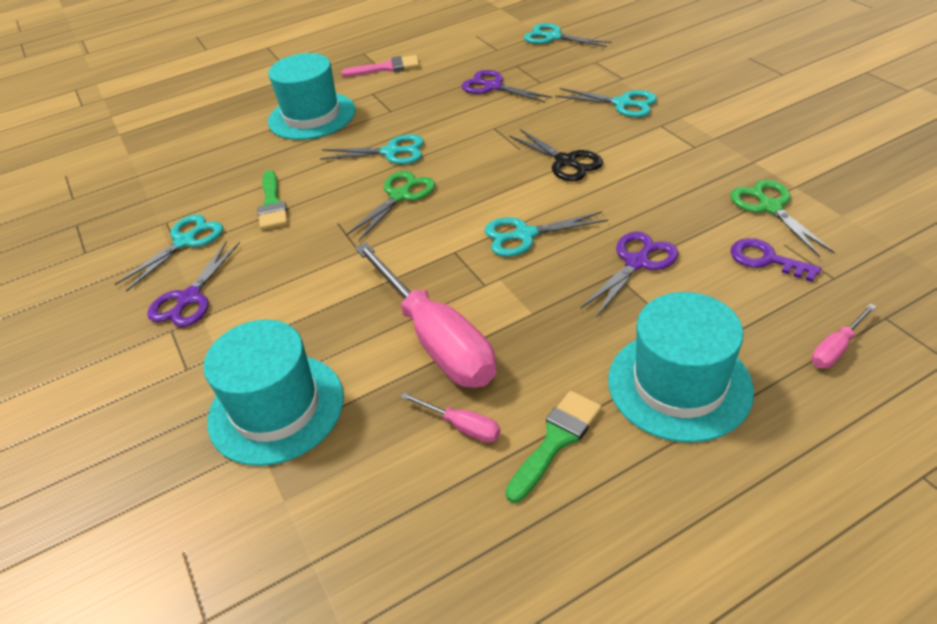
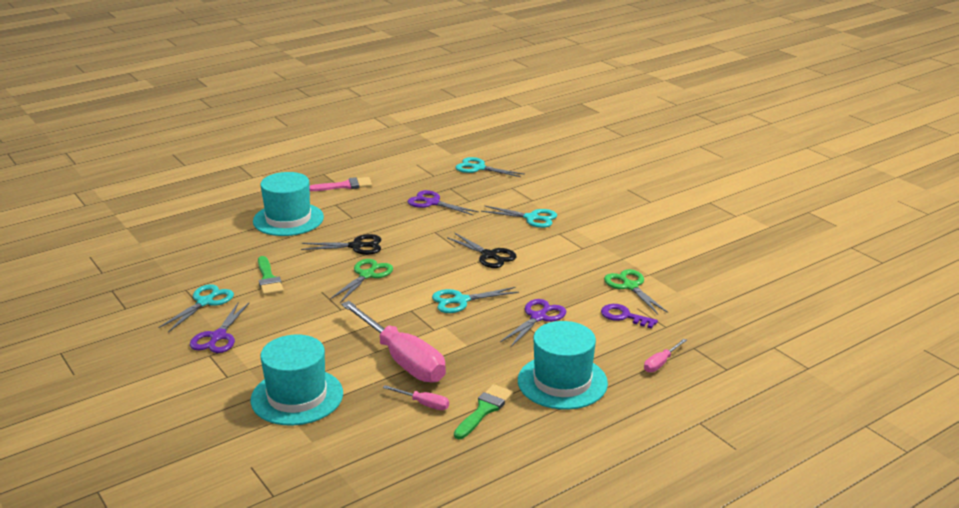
camera: 10 degrees left, 15 degrees down
(391, 152) = (356, 246): turquoise scissors -> black scissors

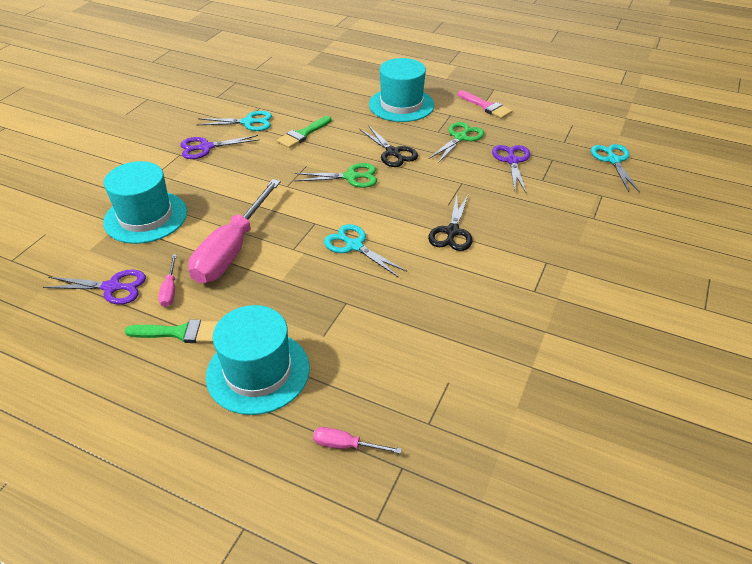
camera: 60 degrees right, 15 degrees up
(531, 218) = (556, 231): turquoise scissors -> none
(538, 317) = (365, 309): purple scissors -> purple scissors (112, 287)
(624, 316) = (421, 376): purple key -> none
(630, 286) = (489, 360): green scissors -> green scissors (460, 138)

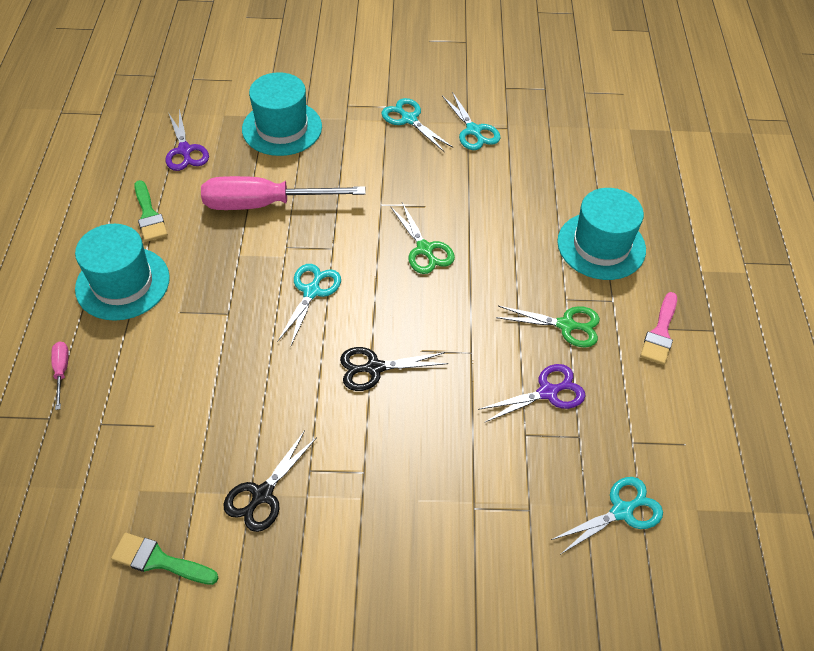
camera: 65 degrees right, 10 degrees up
(170, 290) = (196, 187): pink screwdriver -> none
(206, 147) = (409, 119): purple scissors -> turquoise scissors
(303, 134) = (479, 181): green brush -> green brush (159, 560)
(392, 152) = (493, 270): black scissors -> black scissors (262, 494)

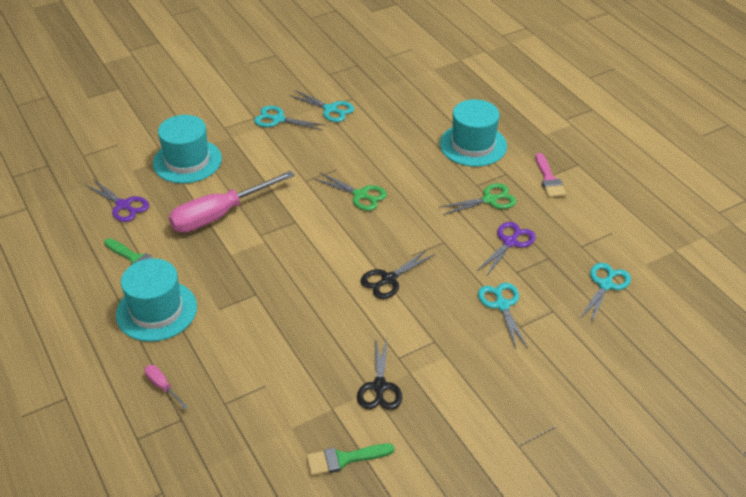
camera: 30 degrees left, 10 degrees down
(311, 292) = (304, 254): turquoise scissors -> turquoise scissors (502, 305)

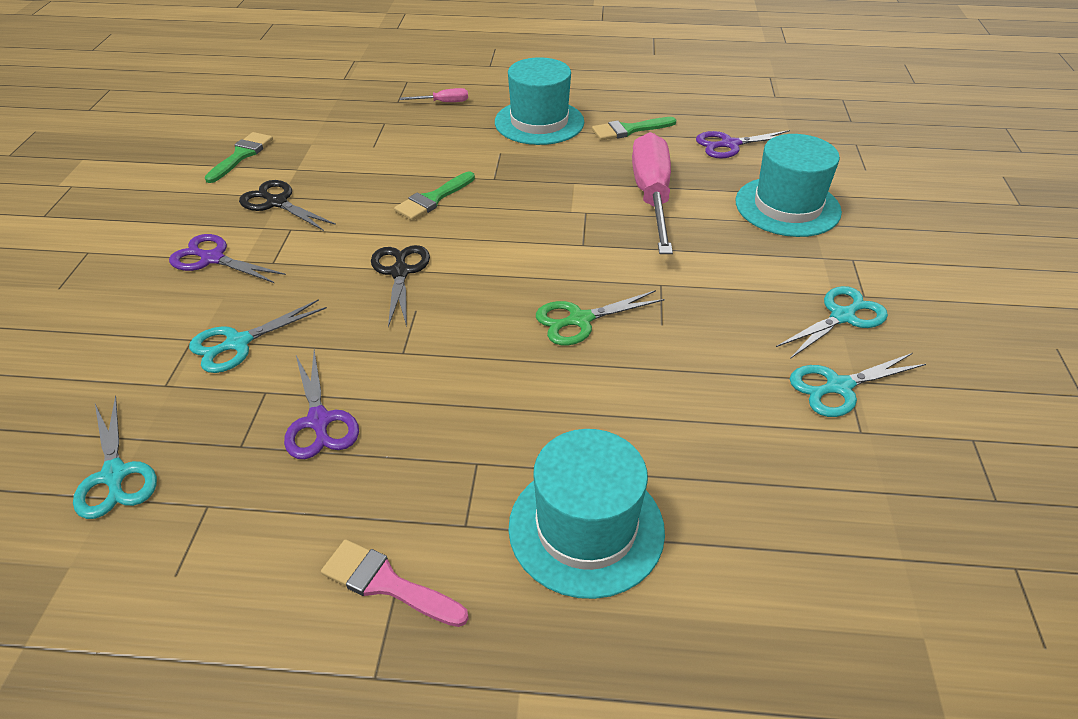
camera: 125 degrees right, 0 degrees up
(305, 309) = (433, 199): none -> green brush
(459, 372) = (212, 259): none -> purple scissors
(489, 200) = (427, 456): green scissors -> none
(502, 305) = (238, 343): turquoise scissors -> turquoise scissors turned 120 degrees clockwise

